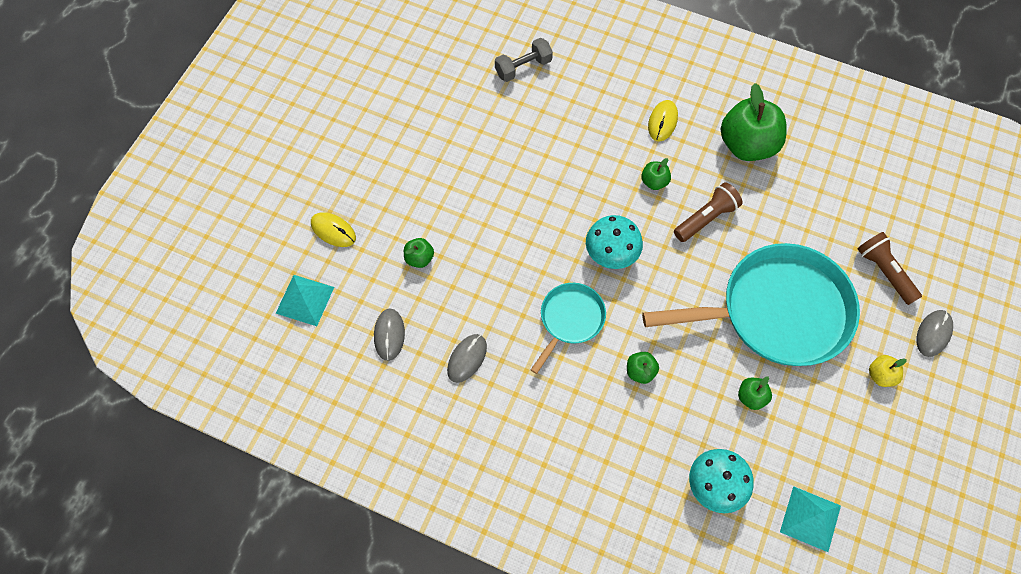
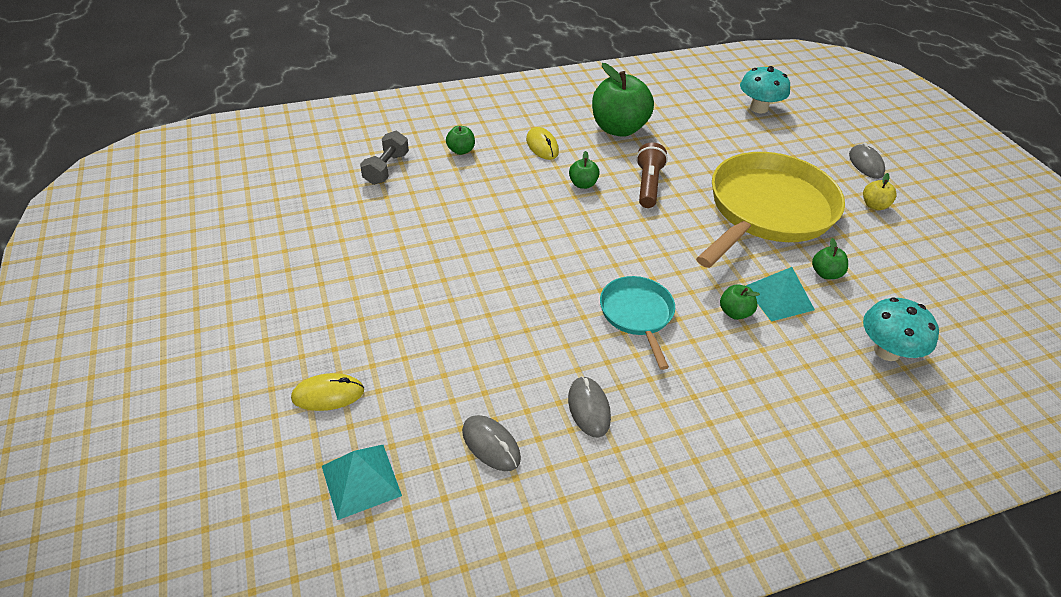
camera: 45 degrees left, 20 degrees down
(419, 258) = (448, 358): green apple -> green apple (461, 150)
(611, 254) = (611, 248): turquoise mushroom -> turquoise mushroom (758, 108)
(777, 311) = (767, 210): turquoise pan -> yellow pan
(810, 518) = (965, 322): turquoise pyramid -> turquoise pyramid (779, 297)
(884, 272) = (794, 149): brown flashlight -> none

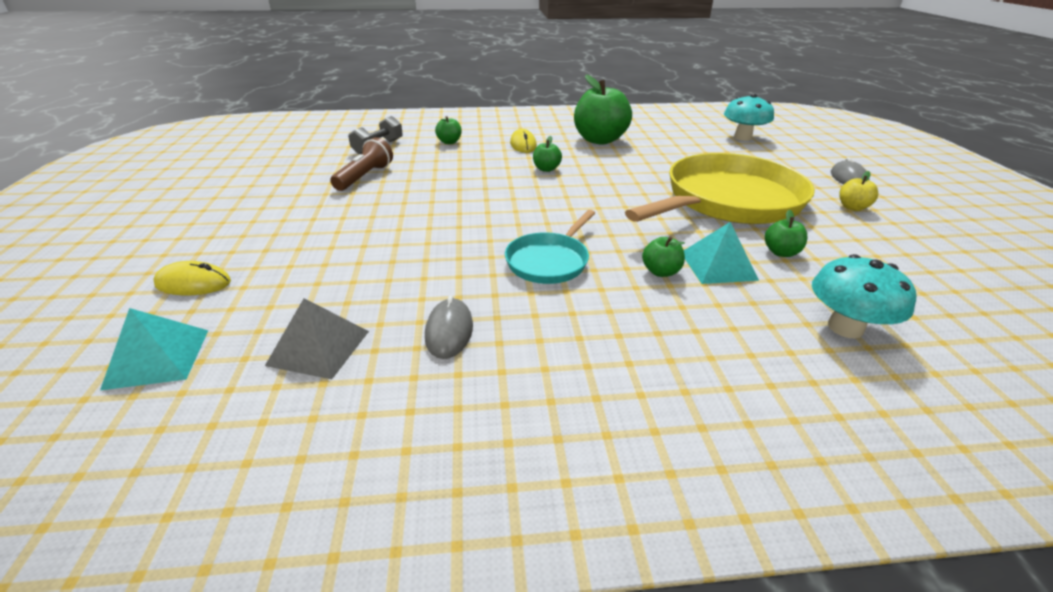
camera: 15 degrees right, 10 degrees down
(491, 444) = (318, 347): grey mouse -> grey pyramid
(637, 314) = (549, 261): turquoise pan -> turquoise pan turned 150 degrees counterclockwise
(648, 185) = (610, 174): brown flashlight -> brown flashlight (365, 177)

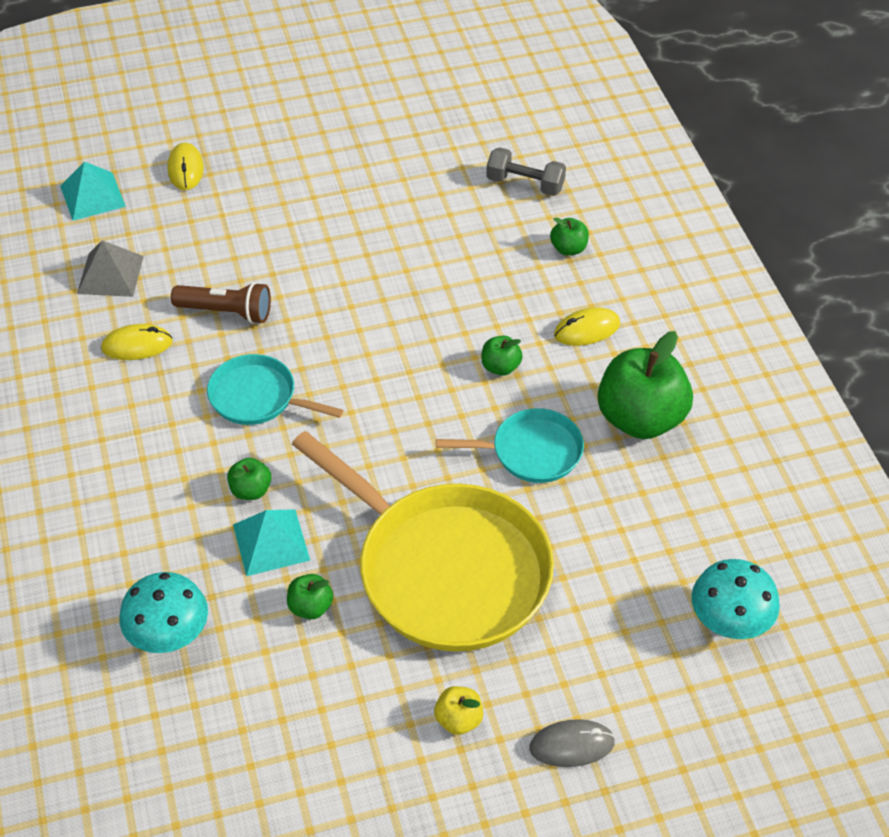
camera: 80 degrees right, 15 degrees up
(365, 177) = (426, 202): brown flashlight -> brown flashlight (226, 312)
(449, 331) = (137, 345): grey mouse -> yellow mouse
(623, 167) = (531, 452): none -> turquoise pan

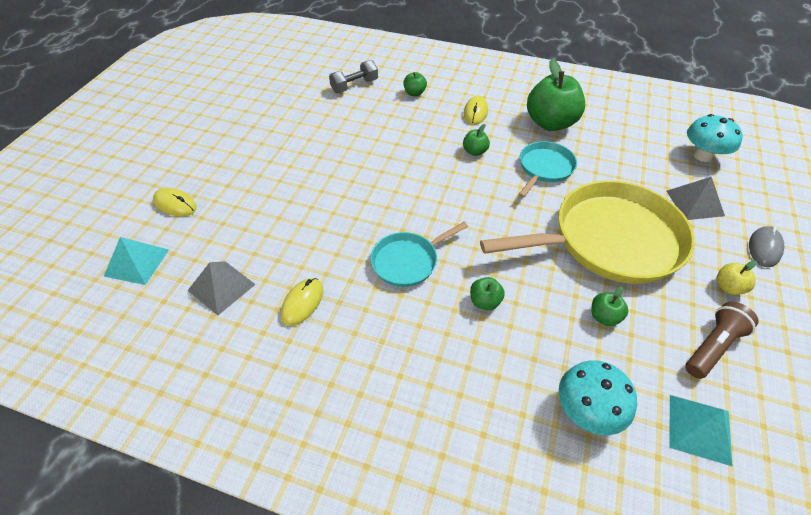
camera: 55 degrees left, 0 degrees up
(226, 312) = (321, 242): brown flashlight -> brown flashlight (712, 346)
(271, 542) = (536, 312): turquoise pyramid -> turquoise pyramid (699, 429)
(603, 641) = (695, 203): none -> grey pyramid

